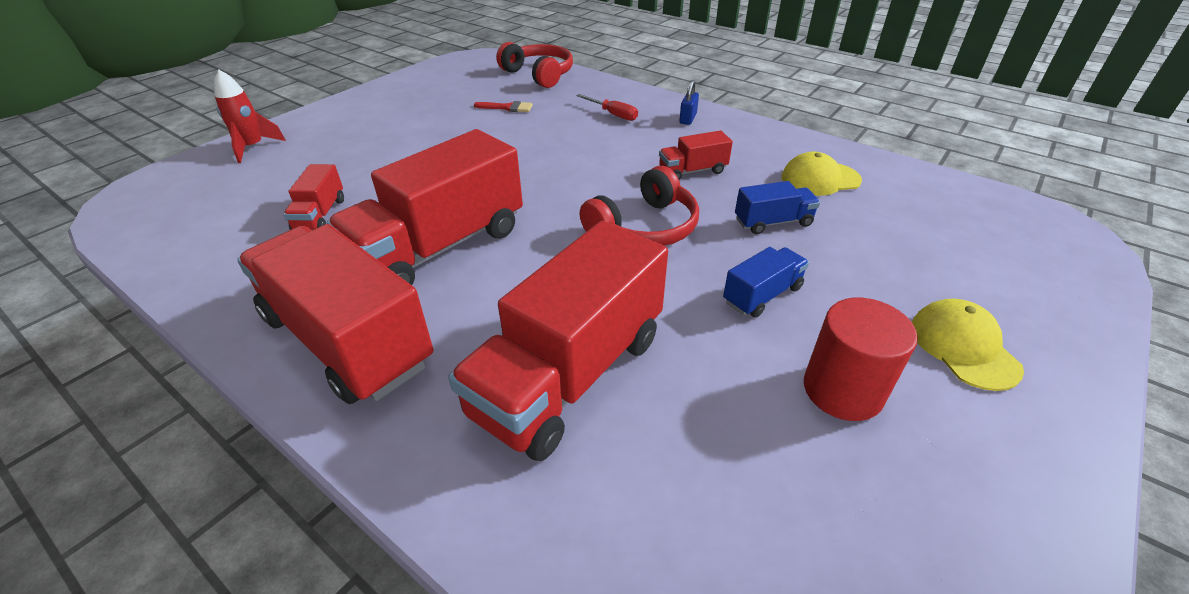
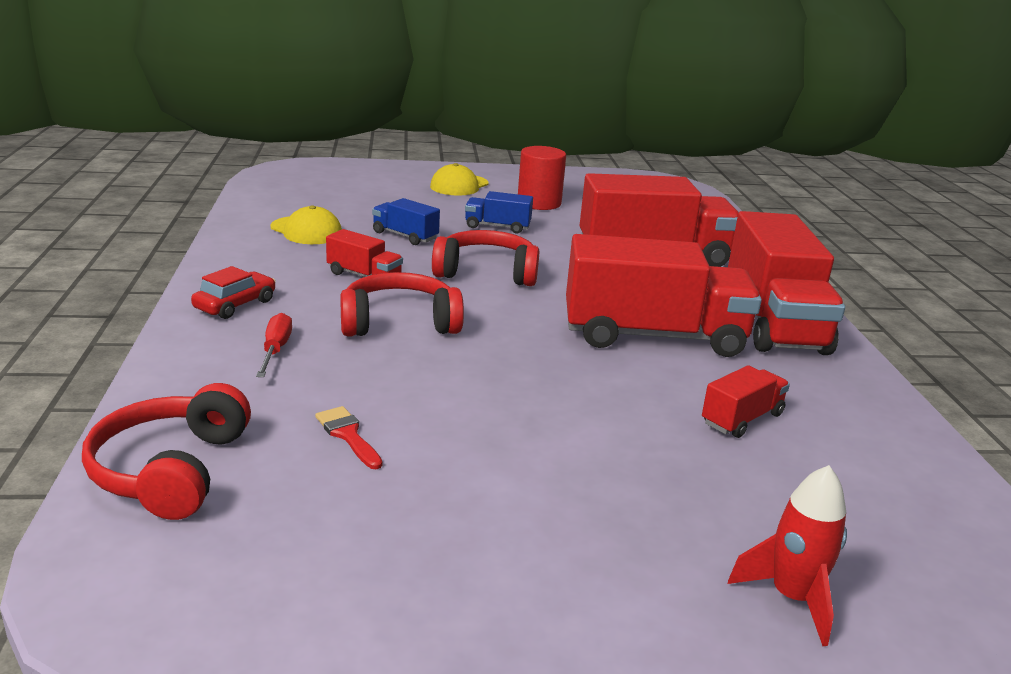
camera: 135 degrees left, 15 degrees down
(600, 157) = (399, 322): none -> red headphones
(687, 119) = (235, 305): blue padlock -> red car

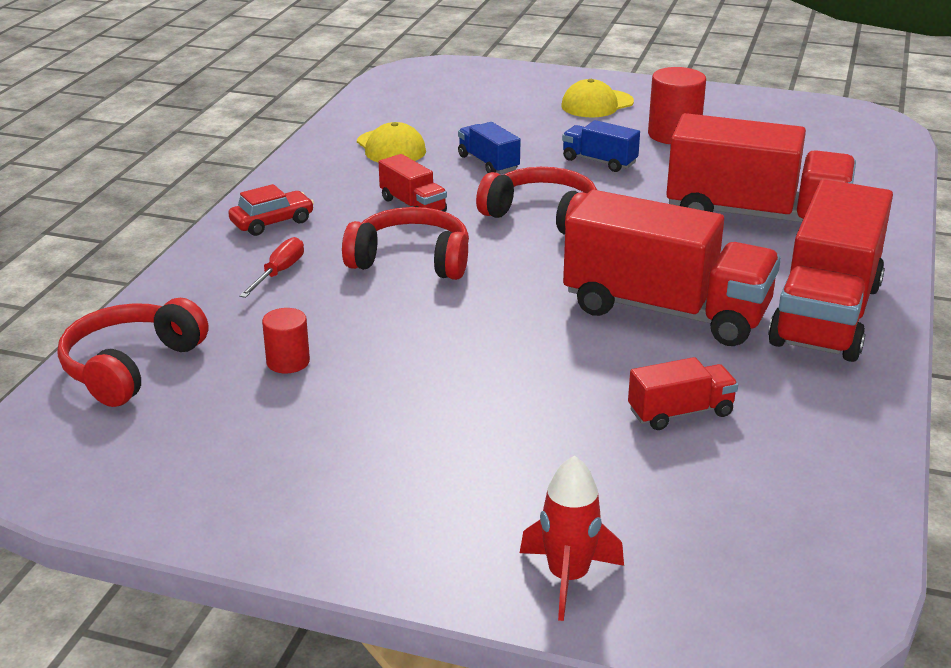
camera: 25 degrees right, 5 degrees up
(348, 435) = (288, 362): red brush -> red cylinder

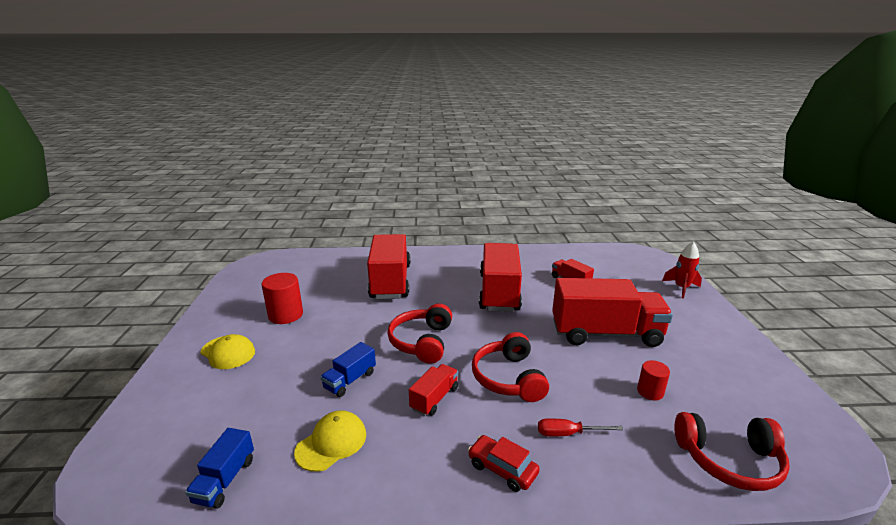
camera: 110 degrees left, 5 degrees down
(599, 161) = (334, 335): blue truck -> blue truck (225, 480)
(826, 314) = (473, 261): red truck -> red truck (605, 333)

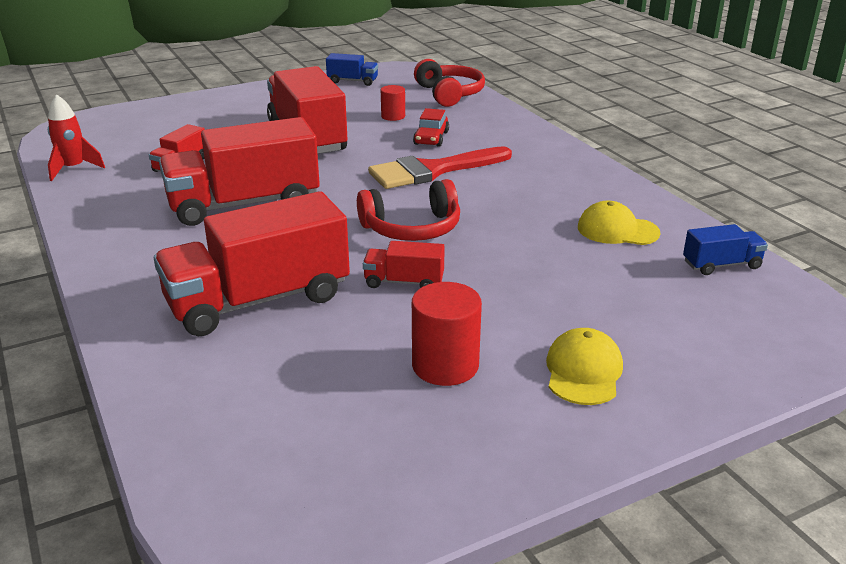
camera: 115 degrees left, 5 degrees up
(350, 380) = (528, 251): blue truck -> blue truck (352, 81)
(434, 398) = (502, 198): red truck -> red truck (404, 282)
(502, 469) = (549, 156): red car -> red car (431, 138)
(508, 378) = (432, 171): red headphones -> red brush
(568, 433) = (481, 139): red screwdriver -> none
(681, 288) = (171, 109): red rocket -> red rocket (73, 169)

